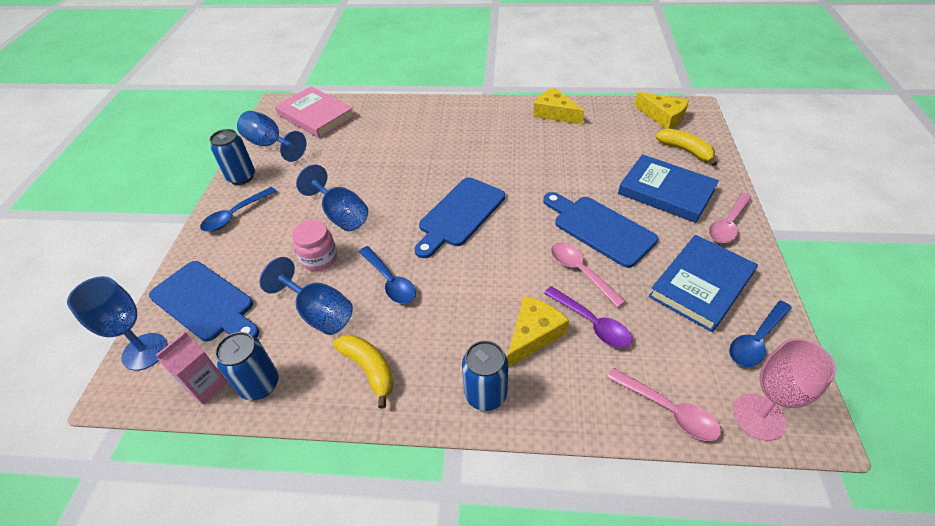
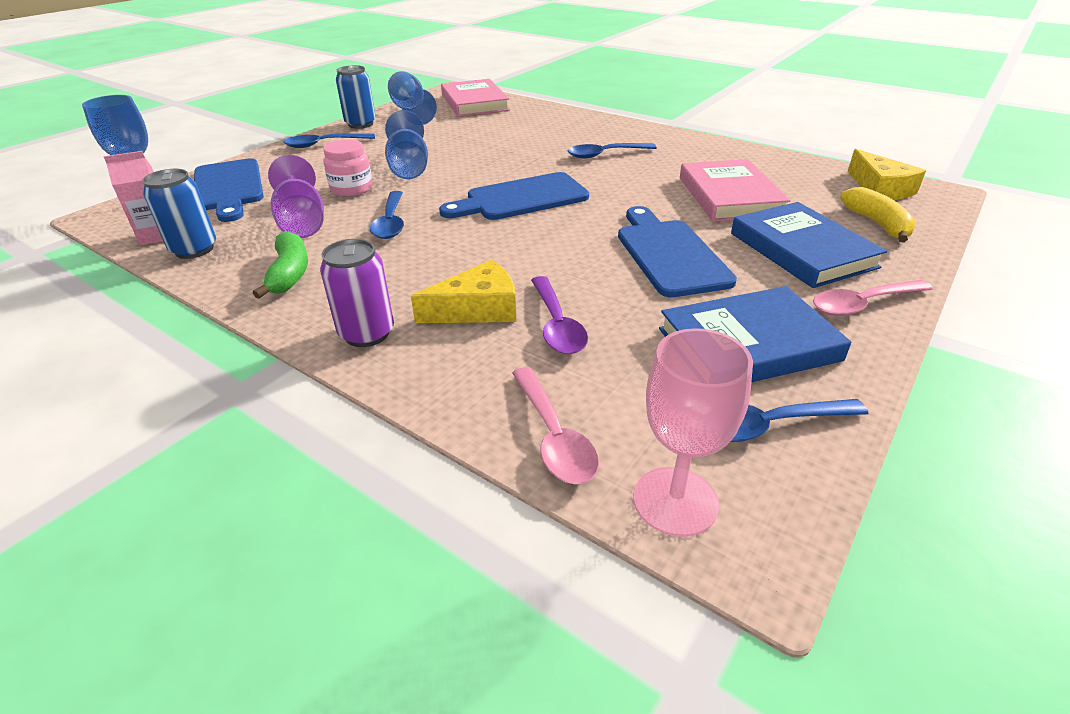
camera: 30 degrees right, 10 degrees down
(318, 313) = (302, 222): blue goblet -> purple goblet
(369, 369) = (289, 273): yellow banana -> green banana
(474, 144) = (605, 154): none -> blue spoon
(485, 394) = (367, 333): blue can -> purple can
(554, 113) = (730, 154): yellow cheese -> none
(580, 272) = (599, 280): pink spoon -> none
(588, 157) = (729, 196): none -> pink book

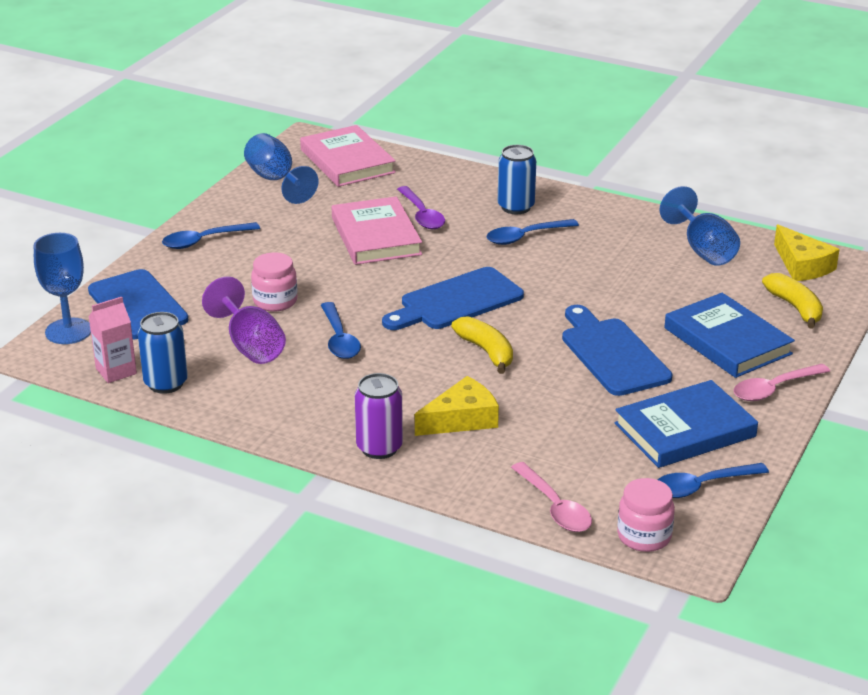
camera: 10 degrees left, 5 degrees down
(289, 273) = (276, 400): green banana -> none
(361, 124) = (227, 206): blue can -> blue can (516, 207)
(409, 168) = (320, 269): blue goblet -> blue goblet (703, 249)
(534, 243) = (486, 351): none -> yellow banana
(557, 325) = (532, 427): purple spoon -> purple spoon (422, 215)
(675, 501) = (644, 536): pink goblet -> pink jar
(729, 196) = (660, 284): pink book -> pink book (376, 236)

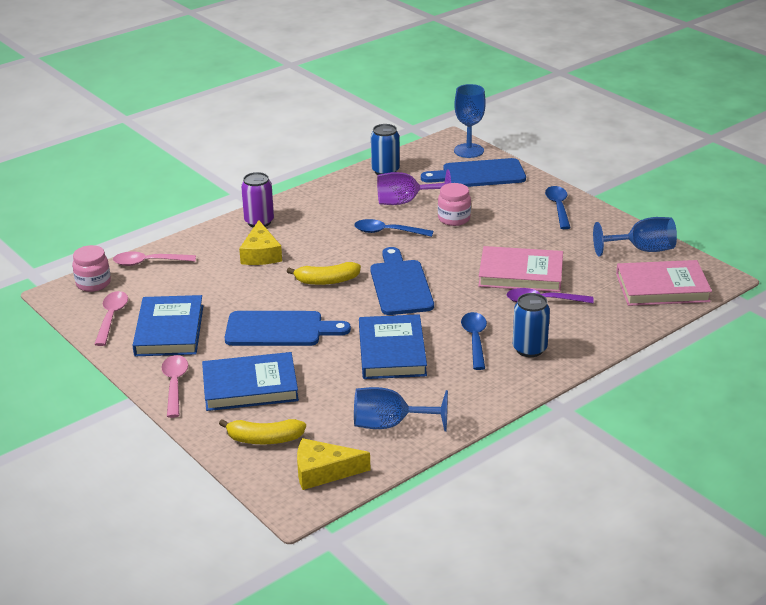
camera: 115 degrees right, 0 degrees up
(116, 371) = (411, 159): pink carton -> none
(588, 276) = (392, 351): none -> blue book
(701, 486) = (111, 317): blue spoon -> pink spoon

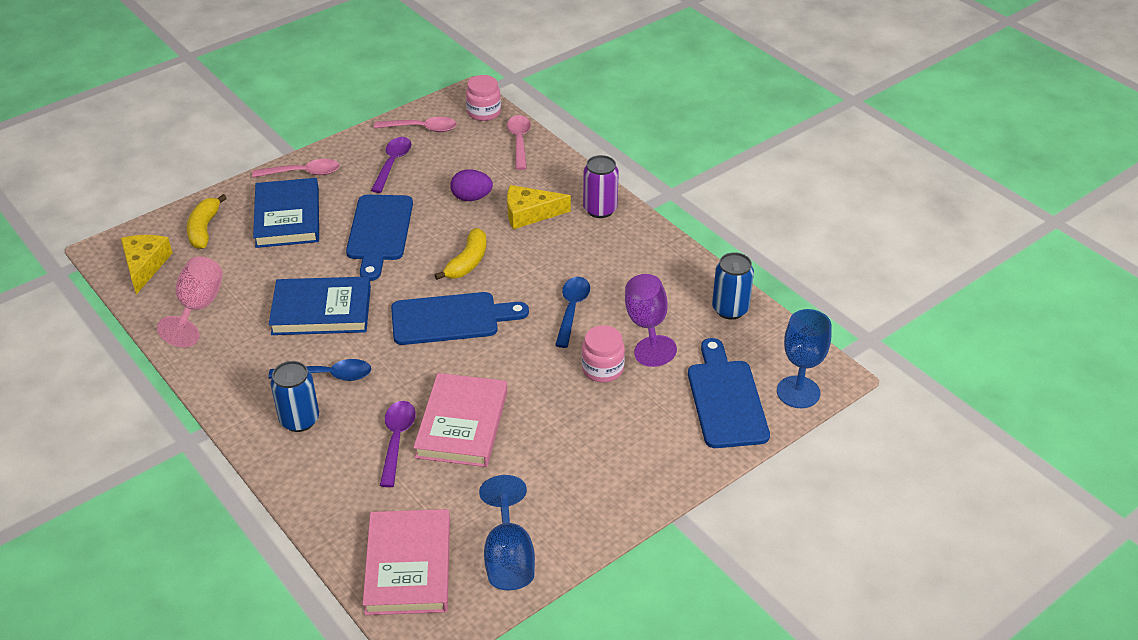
camera: 90 degrees right, 10 degrees up
(169, 330) = (392, 163): blue book -> purple spoon
(233, 283) = (471, 198): none -> purple egg
(326, 281) = (467, 262): yellow banana -> yellow banana turned 150 degrees counterclockwise
(390, 425) = (198, 308): blue goblet -> pink goblet
(558, 207) = (632, 476): blue spoon -> none

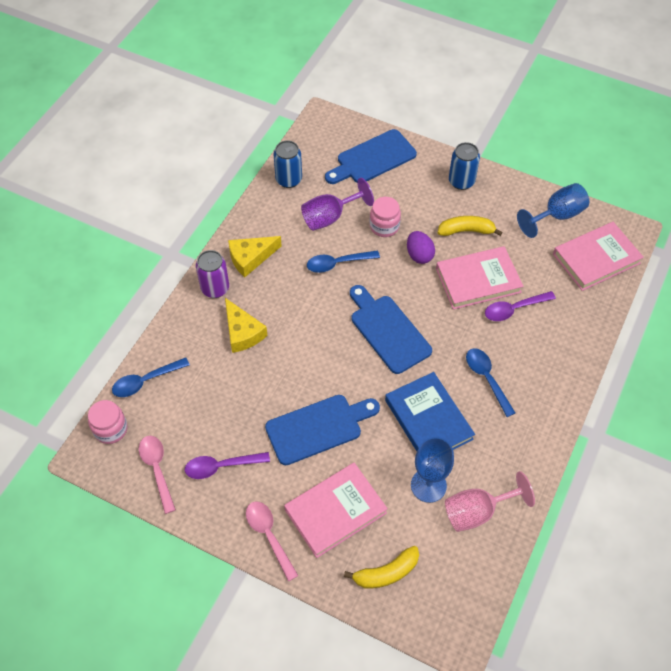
camera: 115 degrees left, 15 degrees up
(145, 265) = (456, 591): yellow cheese -> yellow cheese (250, 258)
(287, 217) = (335, 511): blue book -> pink book
(299, 420) = (535, 374): blue can -> blue can (461, 181)
(467, 262) = (322, 348): yellow banana -> yellow banana (466, 231)
(471, 198) = (241, 382): purple egg -> purple egg (419, 255)
(519, 141) = (145, 381): pink spoon -> blue spoon
(798, 392) = (346, 128): blue goblet -> blue goblet (428, 485)

